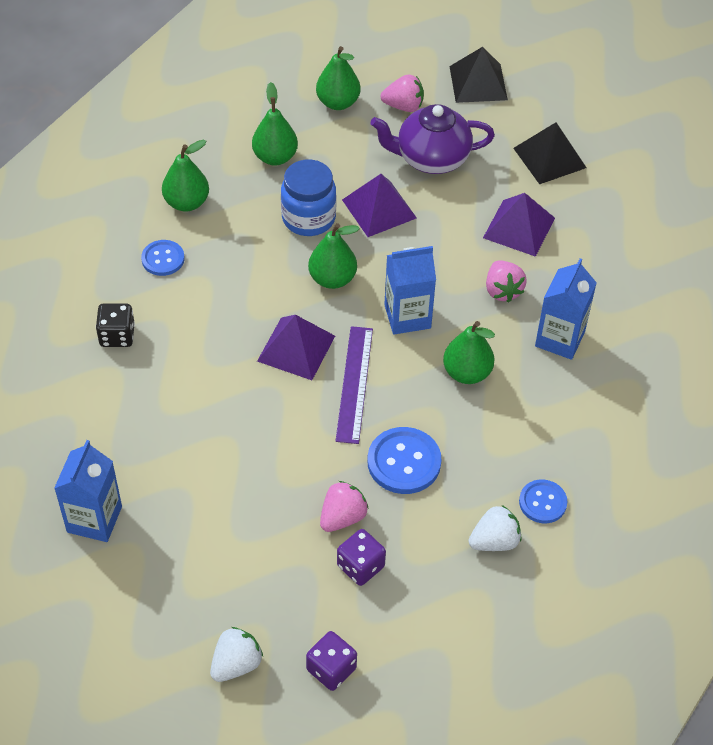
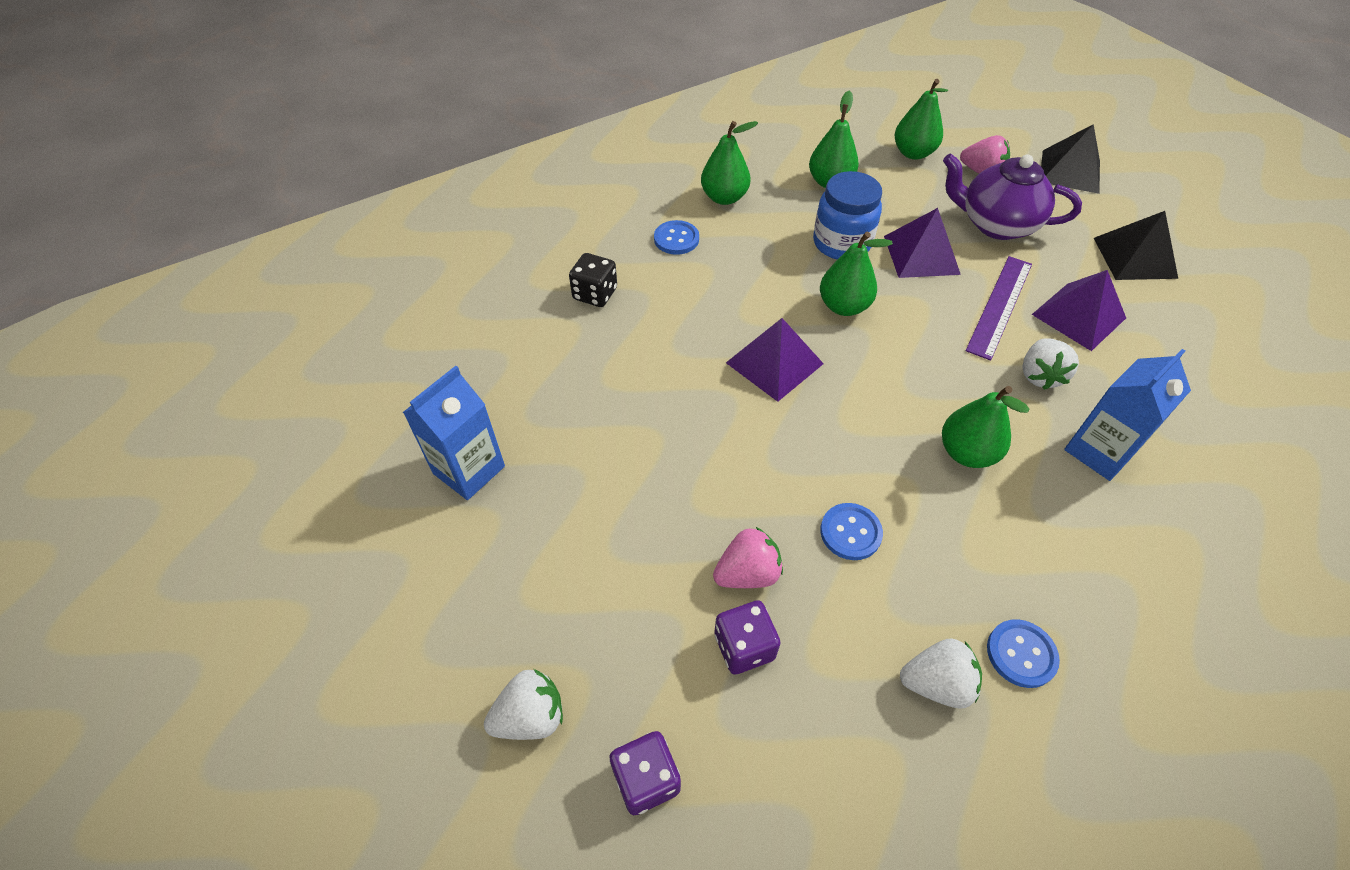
camera: 25 degrees right, 0 degrees up
(354, 384) = (824, 421): purple ruler -> purple ruler (999, 306)
(404, 462) = (850, 532): blue button -> blue button, size x0.64
(407, 316) = (915, 369): blue carton -> none
(502, 290) = (1039, 375): pink strawberry -> white strawberry

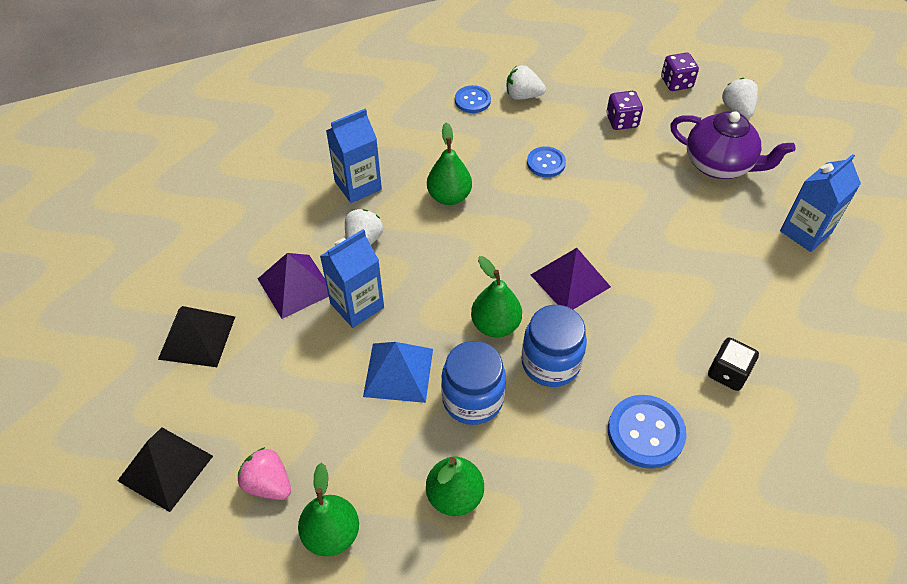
camera: 170 degrees left, 0 degrees up
(530, 716) = (737, 109): white strawberry -> white strawberry turned 90 degrees clockwise
(676, 239) = (645, 432): blue button -> blue button, size x1.57
(724, 197) = (585, 490): green pear -> none
(747, 573) = (615, 151): pink strawberry -> none
(776, 280) = (550, 363): none -> blue jar
(921, 255) = (398, 372): purple pyramid -> blue pyramid
(996, 224) = (302, 400): purple teapot -> purple teapot (719, 165)
(999, 306) = (357, 305): purple ruler -> blue carton

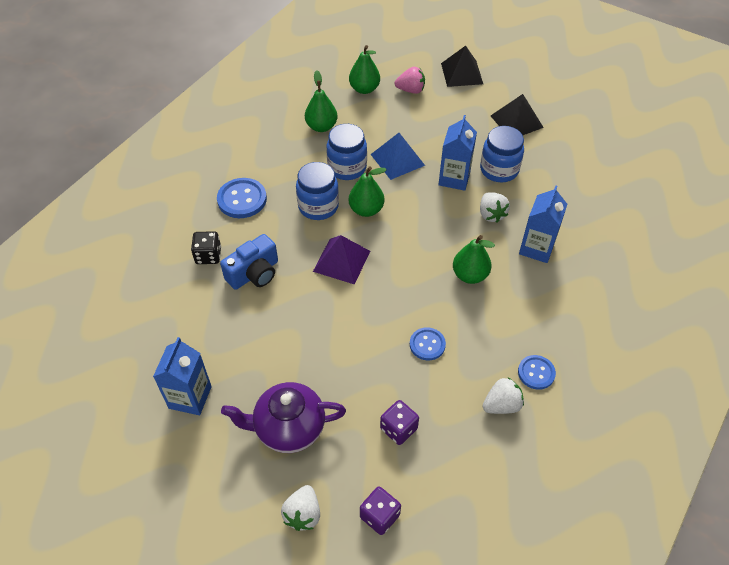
camera: 145 degrees right, 0 degrees up
(296, 286) = (499, 170): purple pyramid -> blue jar
(680, 320) = (254, 273): none -> blue camera
(737, 109) = (303, 514): white strawberry -> white strawberry turned 60 degrees clockwise

